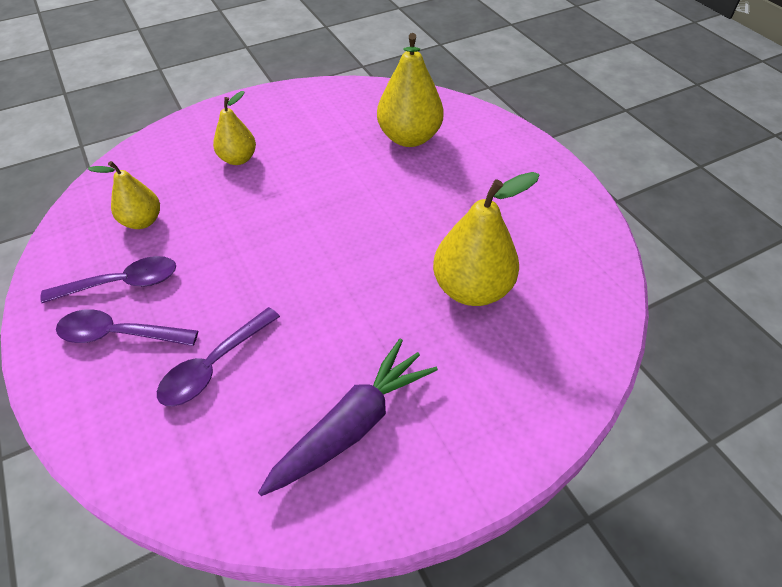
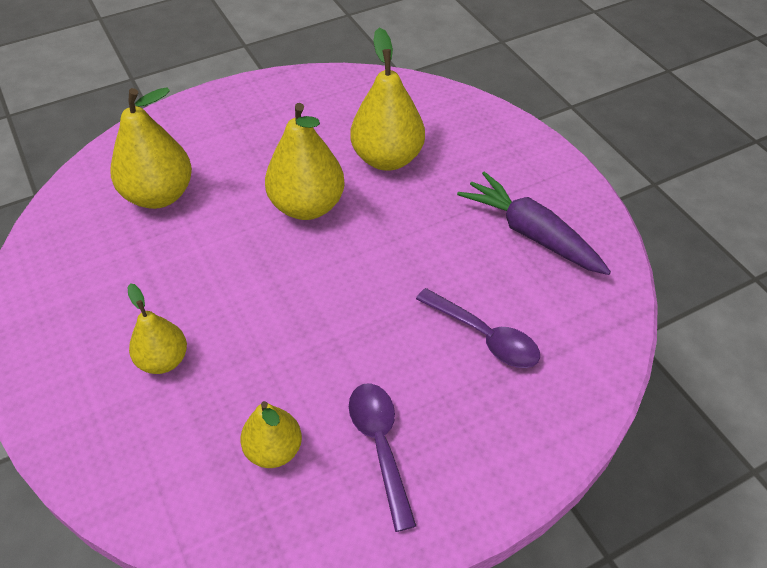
camera: 90 degrees left, 0 degrees up
(119, 334) = (454, 430): purple spoon -> none
(397, 228) = (307, 206): none -> yellow pear

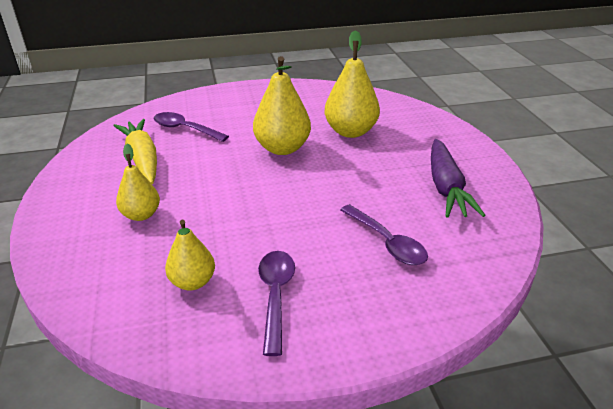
camera: 15 degrees right, 15 degrees down
(122, 262) = (142, 159): none -> yellow carrot
(159, 195) = (185, 129): yellow pear -> purple spoon
(531, 234) = (446, 187): purple carrot -> purple carrot turned 150 degrees counterclockwise

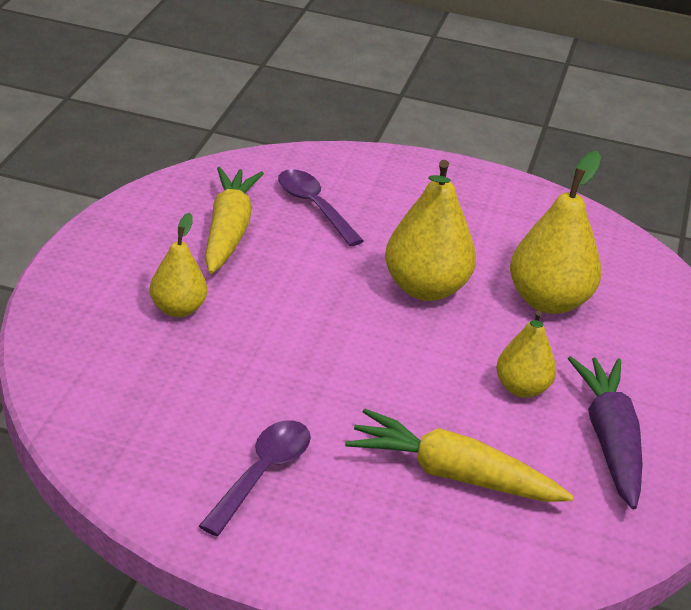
camera: 25 degrees right, 0 degrees up
(193, 282) = (182, 416): yellow pear -> yellow pear (522, 388)
(387, 242) = (452, 475): purple spoon -> yellow carrot
(446, 187) = (609, 440): purple carrot -> purple carrot turned 150 degrees clockwise

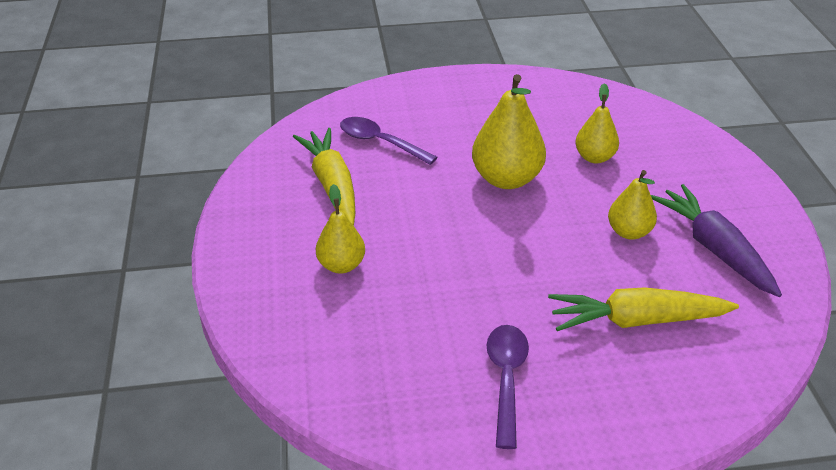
camera: 20 degrees left, 5 degrees up
(548, 301) = (594, 157): yellow pear -> yellow pear, size x0.61

